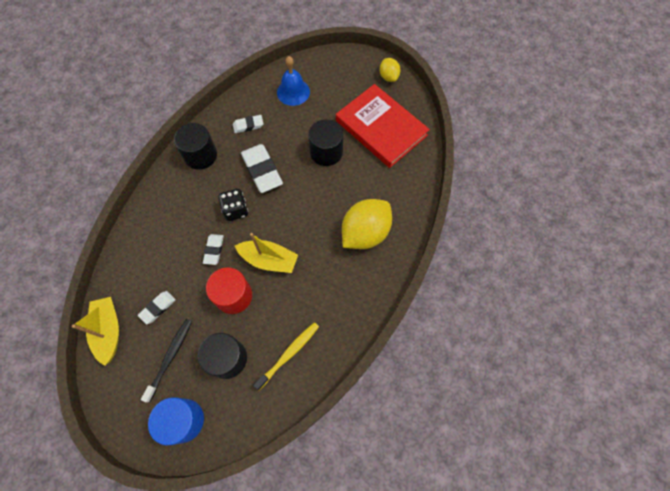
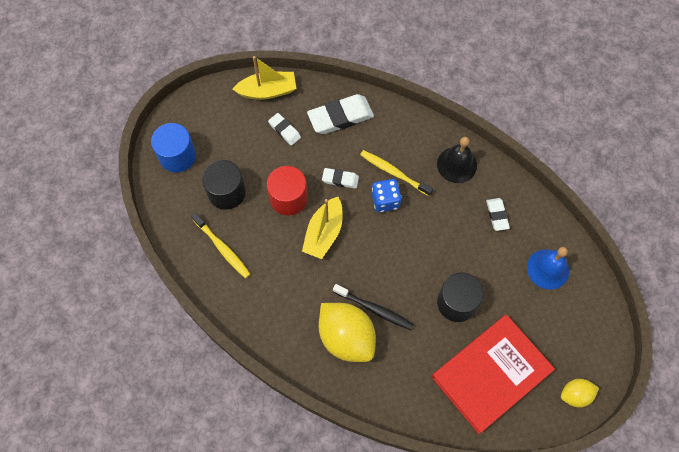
camera: 95 degrees right, 0 degrees up
(170, 358) = (235, 143): black toothbrush -> black toothbrush (374, 309)
(200, 155) = (457, 164): black cylinder -> black bell
(208, 204) = (394, 173): none -> yellow toothbrush
(236, 210) = (385, 201): black dice -> blue dice
(262, 170) = (434, 229): white eraser -> white eraser (340, 117)

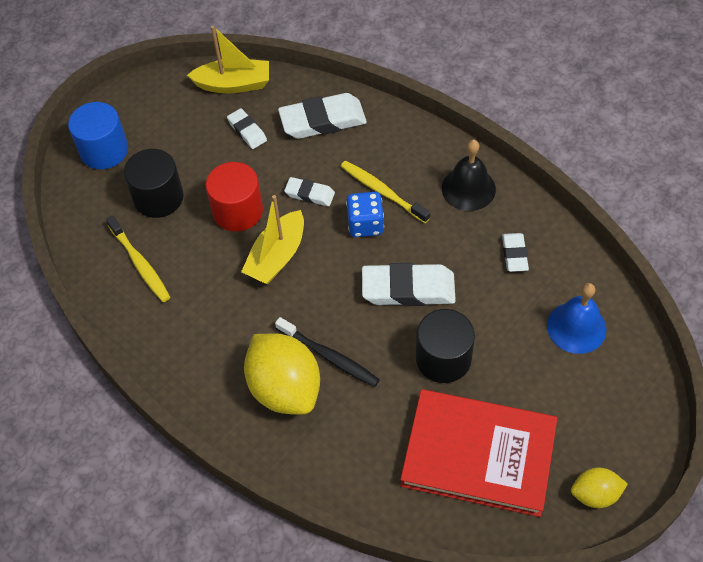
camera: 10 degrees right, 10 degrees down
(424, 250) = (408, 289): none -> white eraser
(491, 374) = (478, 455): red book -> red book turned 45 degrees clockwise

